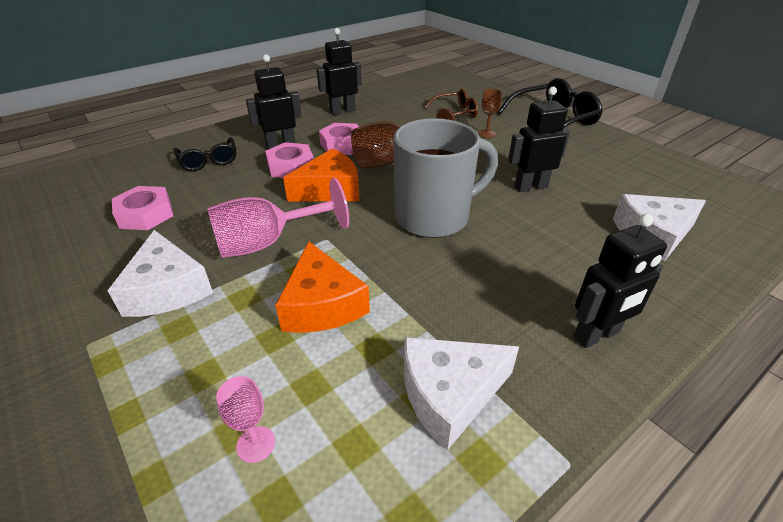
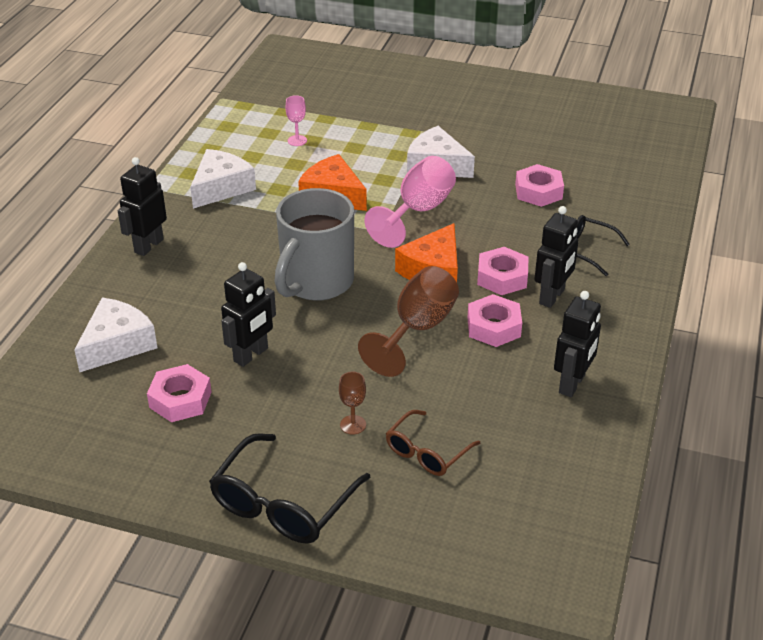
camera: 145 degrees right, 0 degrees up
(601, 179) = (180, 400): none -> pink nut

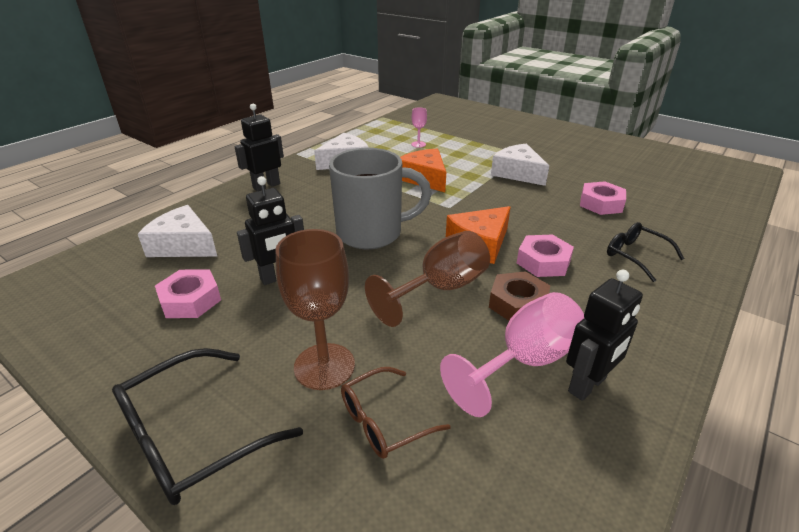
camera: 20 degrees right, 5 degrees down
(117, 344) = (183, 245): white cheese -> white cheese turned 120 degrees counterclockwise
(316, 283) = (372, 233): grey mug -> grey mug turned 150 degrees counterclockwise
(353, 425) = (324, 366): brown goblet -> brown goblet, size x2.11
(418, 211) = (488, 200): pink goblet -> pink goblet (525, 362)
(493, 327) = (518, 304): pink nut -> brown nut
(552, 297) = (589, 289): black robot -> none

